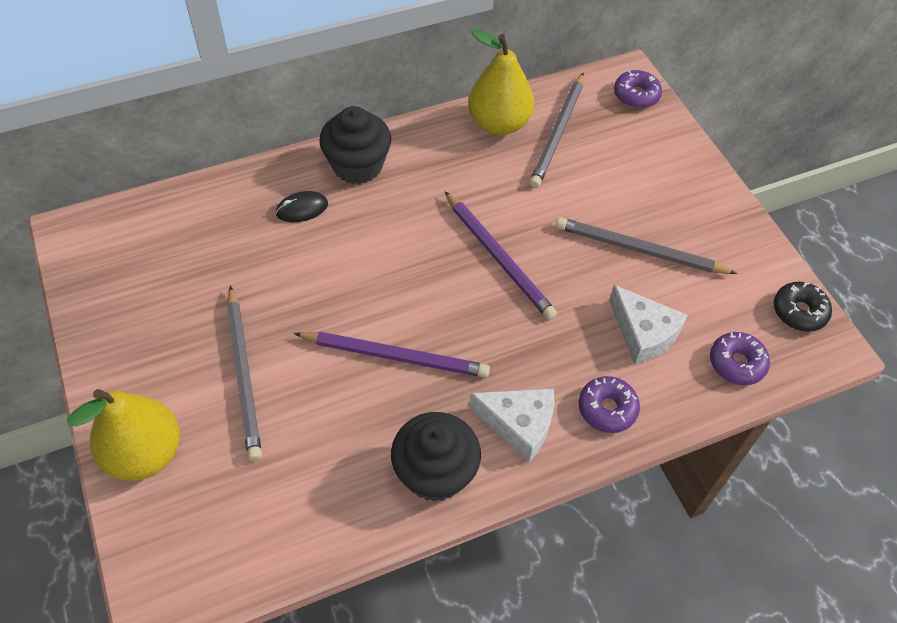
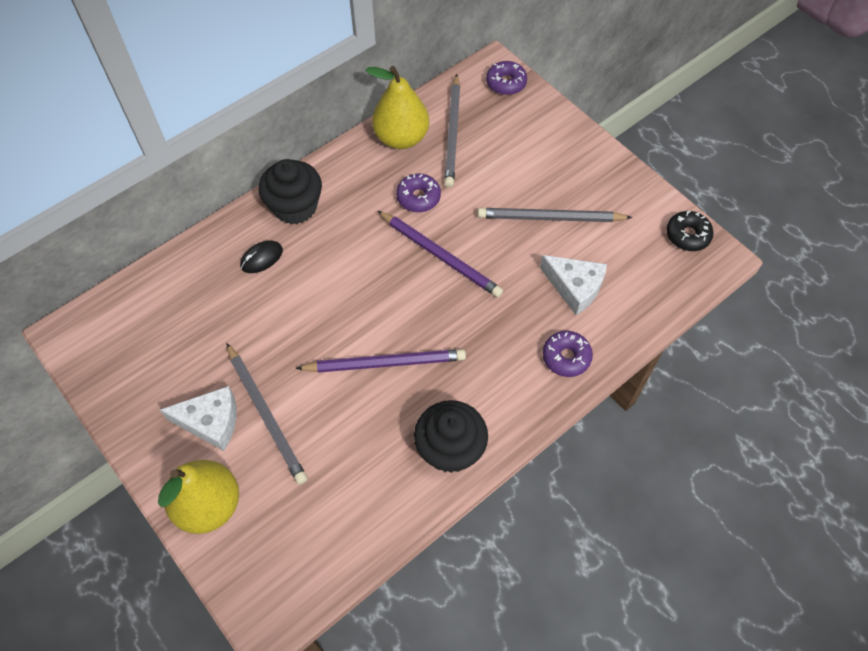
camera: 15 degrees left, 5 degrees up
(518, 424) = (502, 390): white cheese -> white cheese (211, 422)
(736, 363) = (653, 291): purple donut -> purple donut (418, 197)

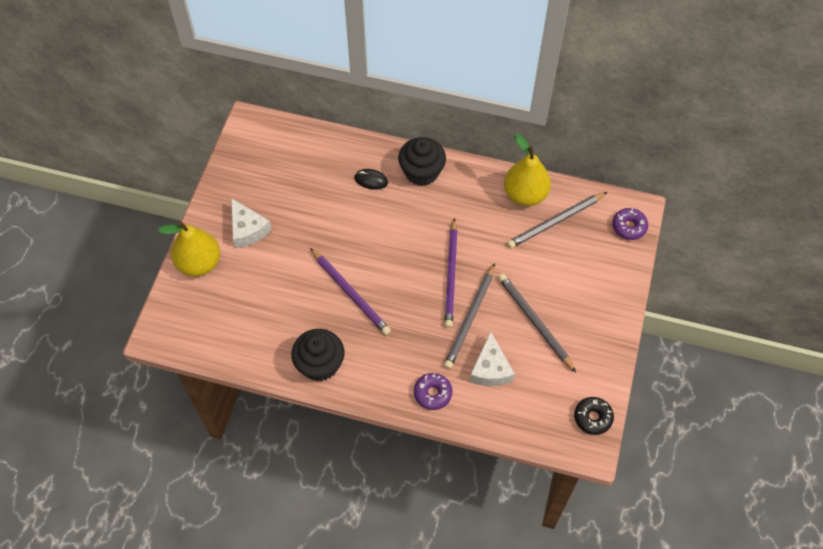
camera: 55 degrees right, 0 degrees up
(266, 415) = (272, 254): grey pencil -> grey pencil (470, 318)
(418, 197) = (486, 235): purple donut -> none

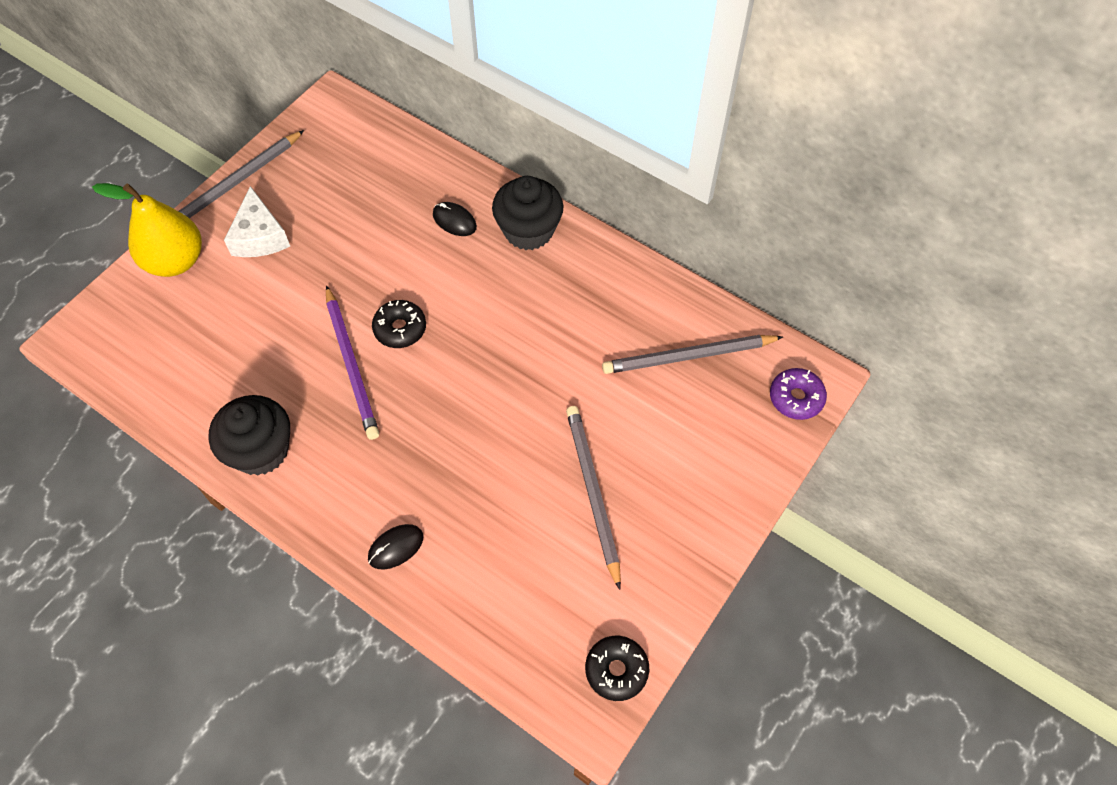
camera: 20 degrees right, 0 degrees up
(370, 261) = (400, 329): none -> black donut
(432, 393) = (396, 547): purple donut -> black mouse
(451, 275) = (503, 385): purple pencil -> none
(470, 318) = (501, 455): grey pencil -> grey pencil (237, 182)
(490, 369) = (496, 540): white cheese -> none
(525, 194) = (661, 305): yellow pear -> none

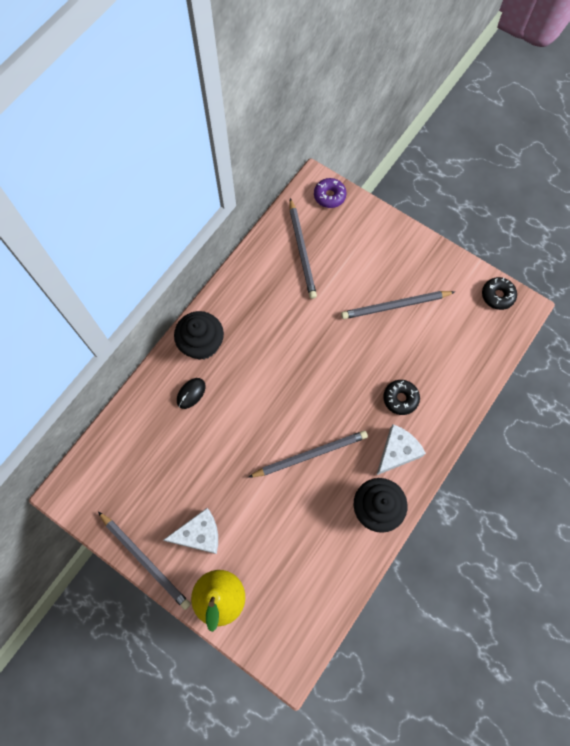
camera: 90 degrees left, 10 degrees up
(343, 483) = (397, 452): none -> white cheese
(352, 365) = (310, 454): purple pencil -> grey pencil
(396, 547) = (437, 416): black mouse -> none
(400, 329) = (281, 424): black donut -> black donut (400, 398)

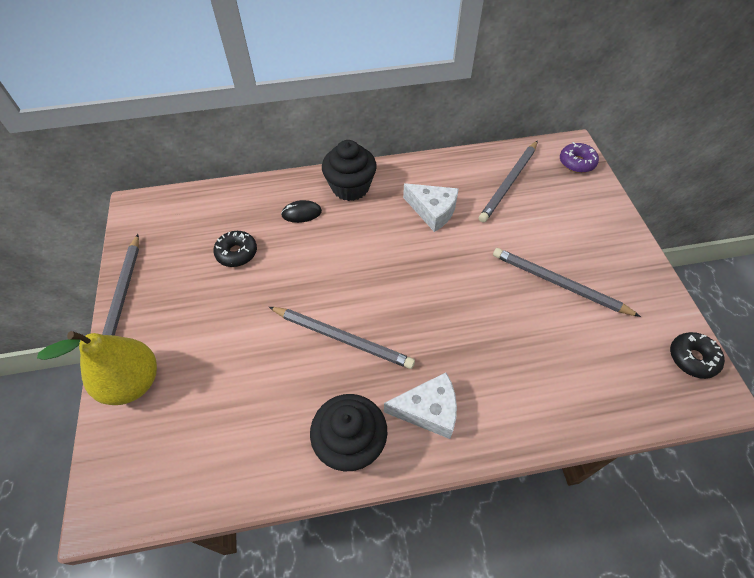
camera: 45 degrees right, 15 degrees down
(199, 534) = (181, 317): white cheese -> white cheese (432, 211)
(400, 398) = (482, 365): black donut -> black donut (237, 253)

